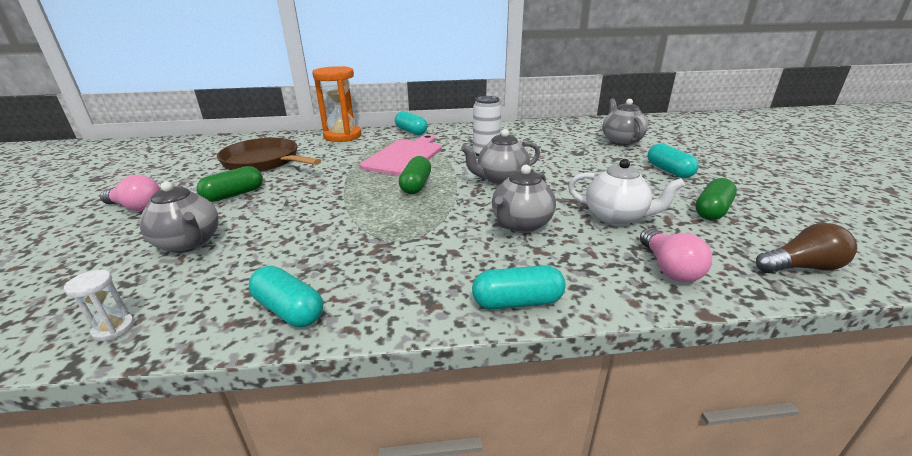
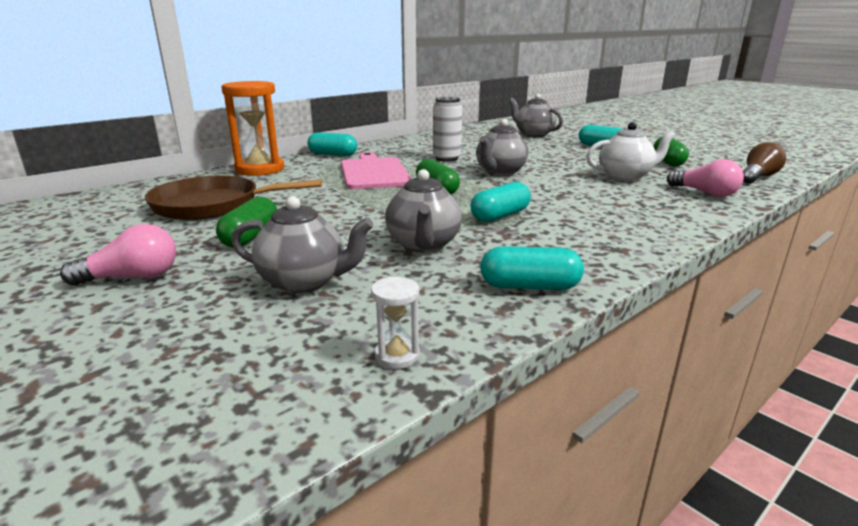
camera: 35 degrees left, 5 degrees down
(517, 302) = (666, 231): turquoise capsule -> turquoise capsule (500, 216)
(521, 225) = (576, 194): grey teapot -> grey teapot (423, 245)

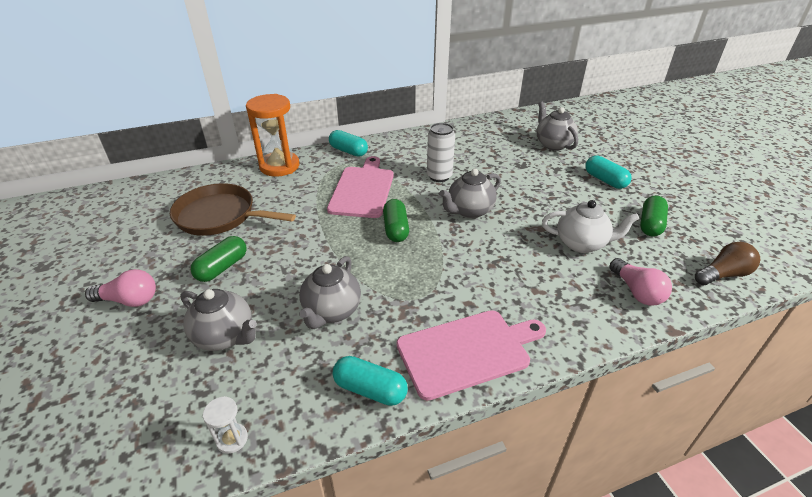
camera: 20 degrees right, 15 degrees up
(500, 216) = (418, 284): turquoise capsule -> none
(601, 246) = (467, 351): none -> pink cutting board

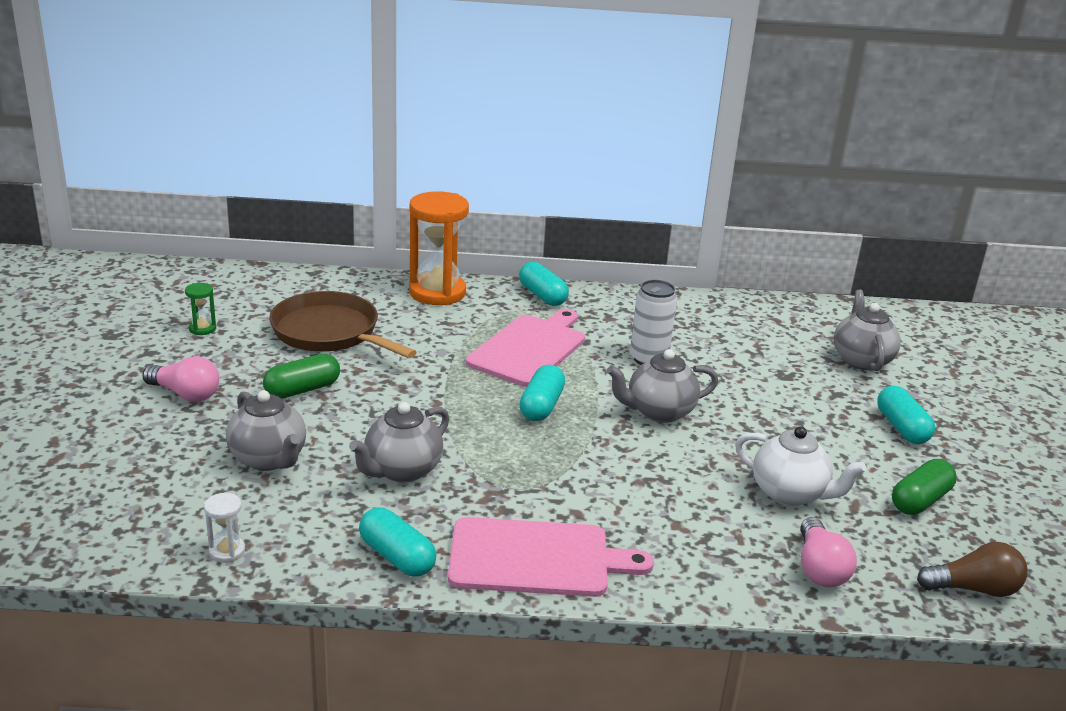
camera: 20 degrees right, 10 degrees down
(119, 240) = (202, 329): none -> green hourglass
(396, 229) = (541, 406): green capsule -> turquoise capsule

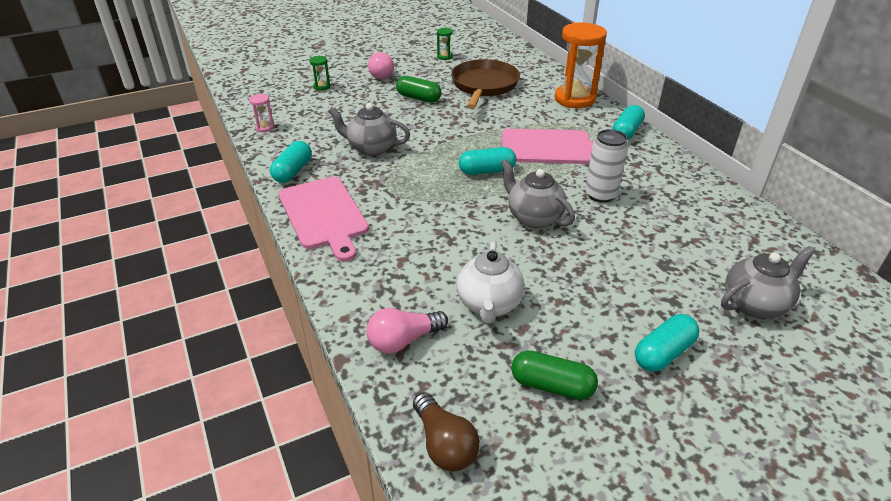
camera: 65 degrees right, 10 degrees up
(154, 459) = (321, 87): none -> green hourglass
(227, 551) = (265, 127): white hourglass -> pink hourglass
(269, 459) = (347, 111): grey teapot -> none

